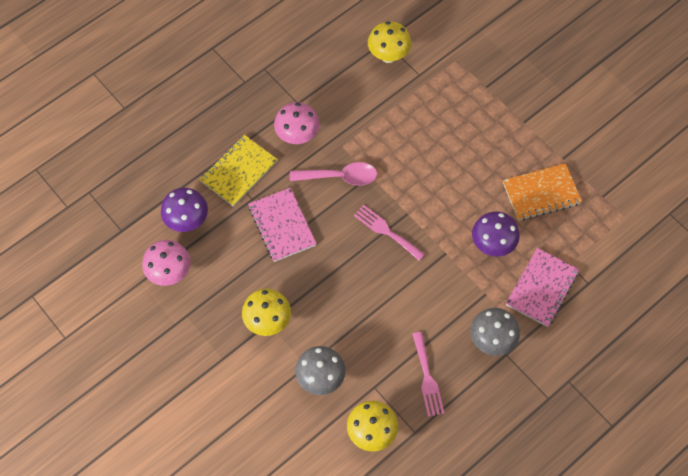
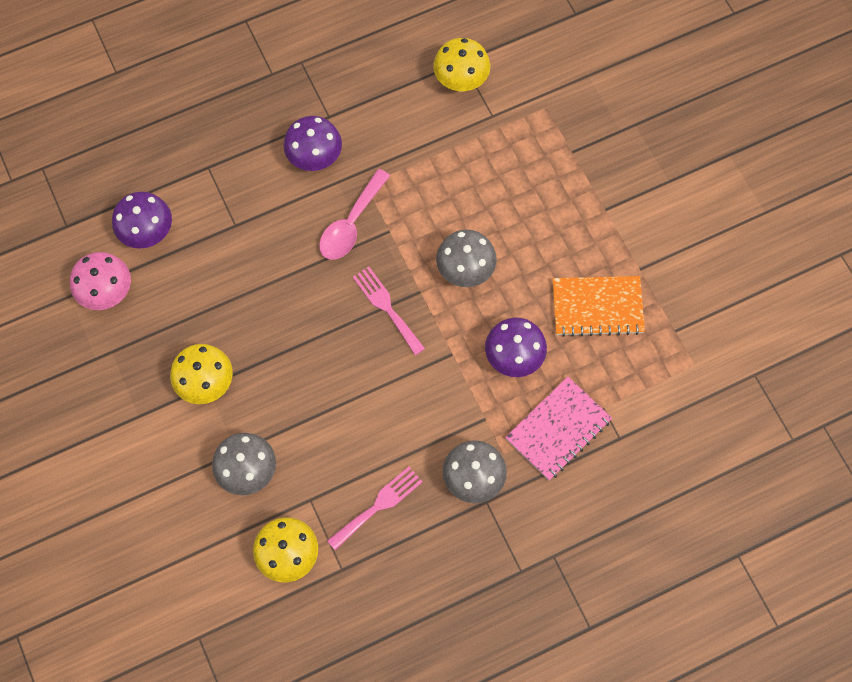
camera: 15 degrees right, 5 degrees up
(239, 172) = (229, 187): yellow notebook -> none
(282, 226) = (261, 268): pink notebook -> none
(297, 136) = (315, 159): pink mushroom -> purple mushroom
(340, 177) = (351, 224): pink spoon -> pink spoon turned 105 degrees clockwise
(427, 378) = (378, 505): pink fork -> pink fork turned 135 degrees counterclockwise
(436, 191) = (465, 271): none -> grey mushroom

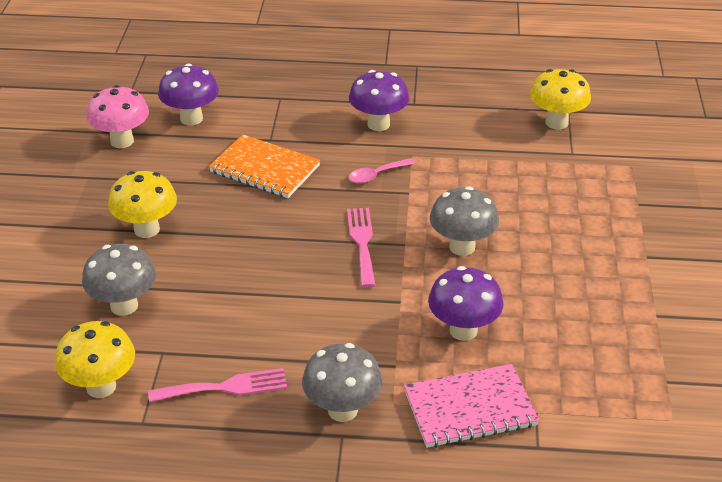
camera: 30 degrees right, 30 degrees down
(351, 224) = (376, 175): pink spoon -> pink spoon, size x0.60
(597, 307) = (586, 327): orange notebook -> orange notebook (265, 169)

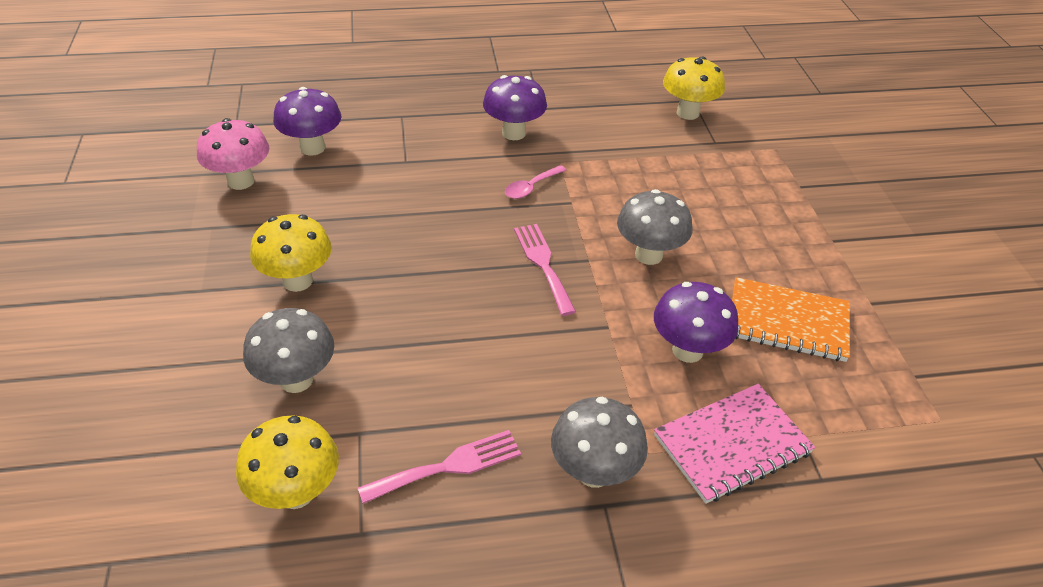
camera: 15 degrees left, 5 degrees up
(265, 169) = (410, 194): orange notebook -> orange notebook (787, 322)

